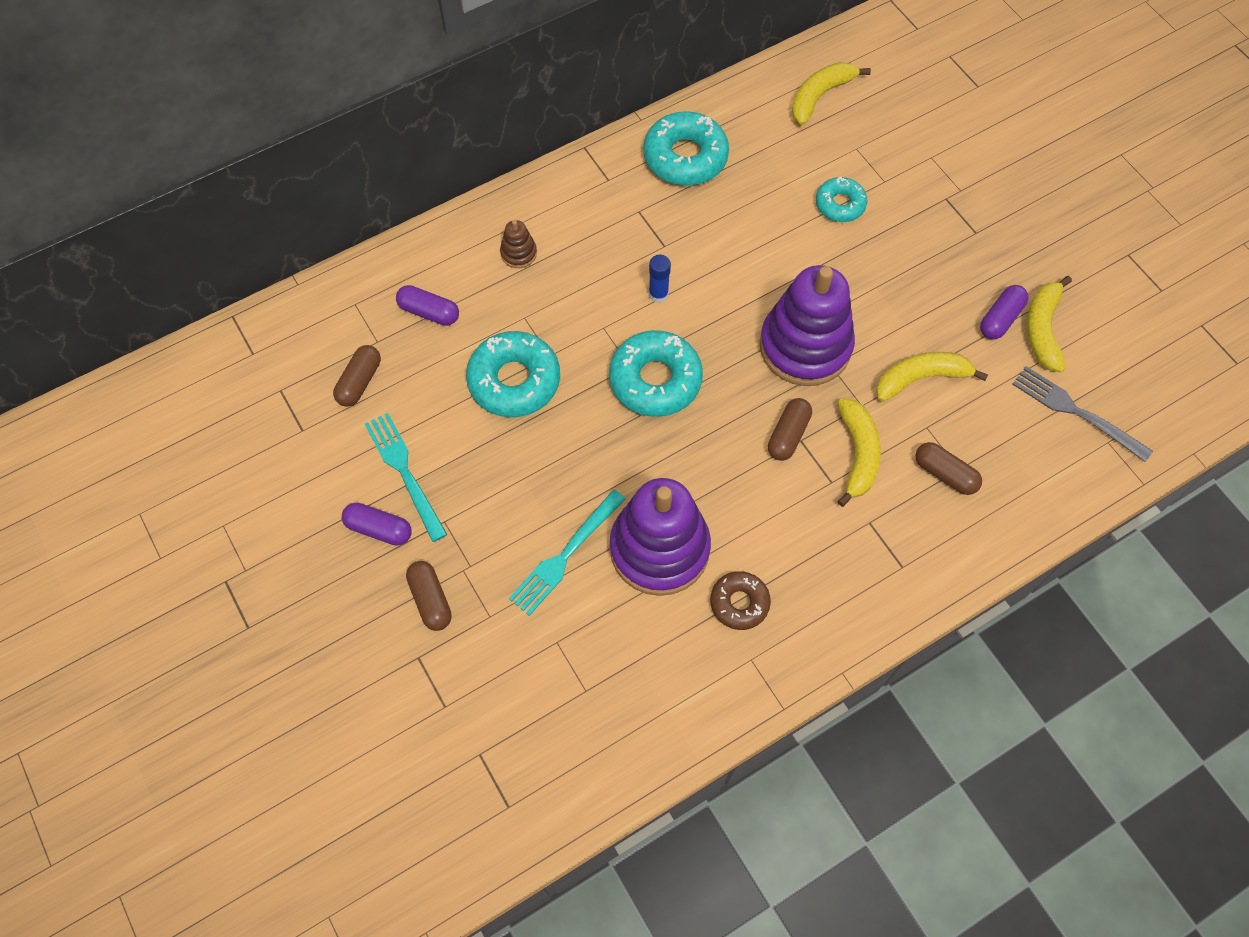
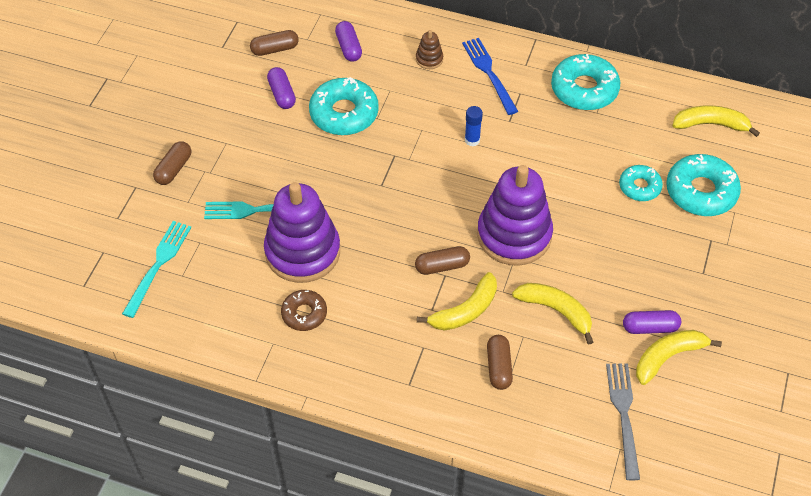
camera: 50 degrees right, 10 degrees down
(379, 529) = (195, 118): purple capsule -> purple capsule (282, 94)
(404, 471) = (239, 105): turquoise fork -> turquoise fork (158, 264)
(588, 217) = (488, 73): none -> blue fork
(655, 380) = (412, 177): turquoise donut -> turquoise donut (701, 192)

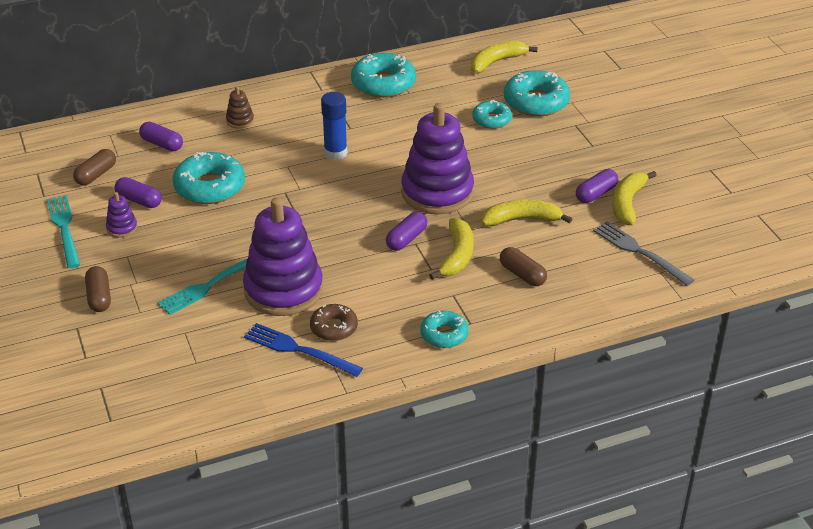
camera: 40 degrees left, 15 degrees down
(158, 264) = (165, 367): turquoise fork -> turquoise fork (64, 228)
(246, 113) = (122, 228): none -> purple stacking toy
(378, 380) = (444, 334): none -> turquoise donut
(442, 266) = (406, 239): brown capsule -> purple capsule
(472, 140) = (335, 153): blue glue stick -> blue glue stick, size x1.53
(488, 73) = (298, 107): blue fork -> blue fork (298, 350)

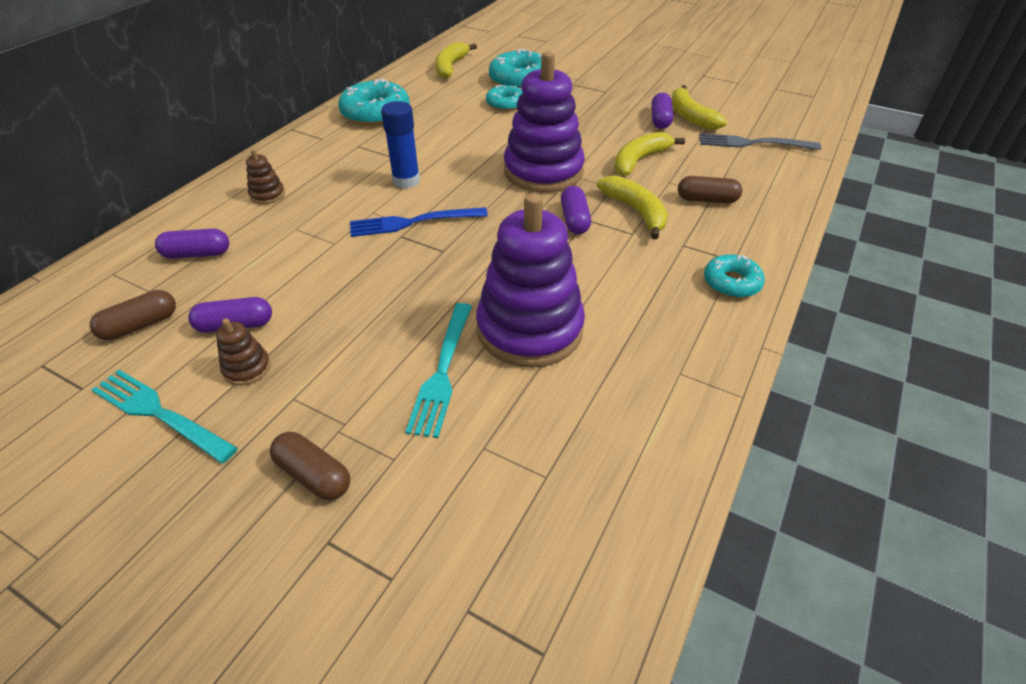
camera: 40 degrees left, 5 degrees up
(96, 175) = (140, 325): brown capsule -> brown capsule turned 60 degrees clockwise
(122, 228) = (247, 368): purple stacking toy -> brown stacking toy
(210, 187) = (310, 269): turquoise donut -> none
(298, 350) = (633, 383): blue fork -> blue fork (412, 222)
(334, 327) = (632, 337): brown donut -> none

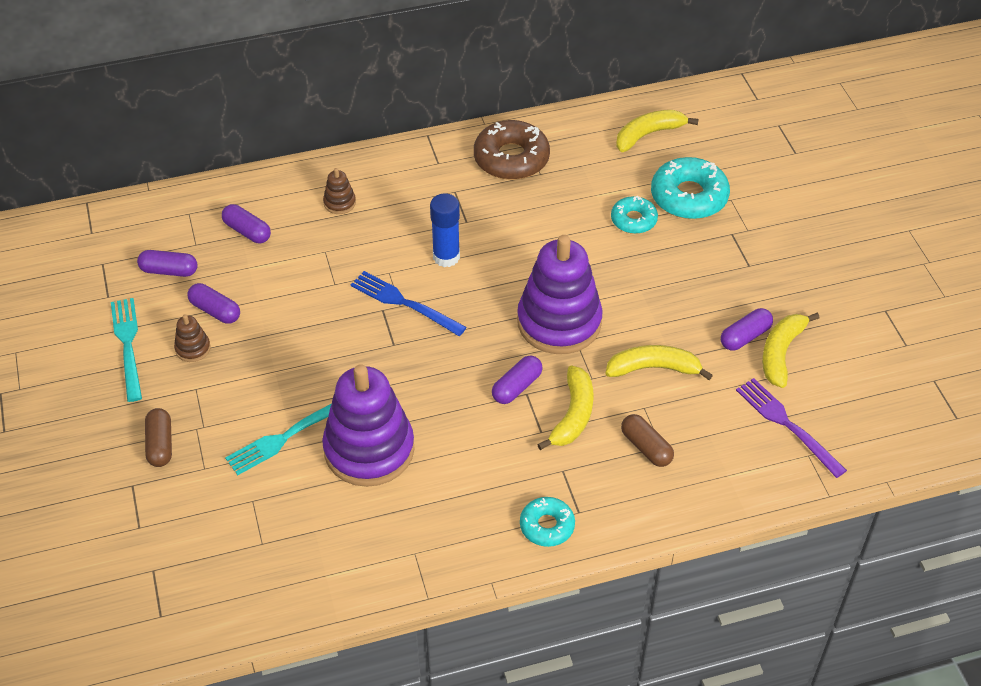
camera: 45 degrees right, 5 degrees up
(140, 325) = (169, 271): brown capsule -> purple capsule
(376, 113) = (511, 158): turquoise donut -> brown donut
(752, 143) = (786, 424): grey fork -> purple fork

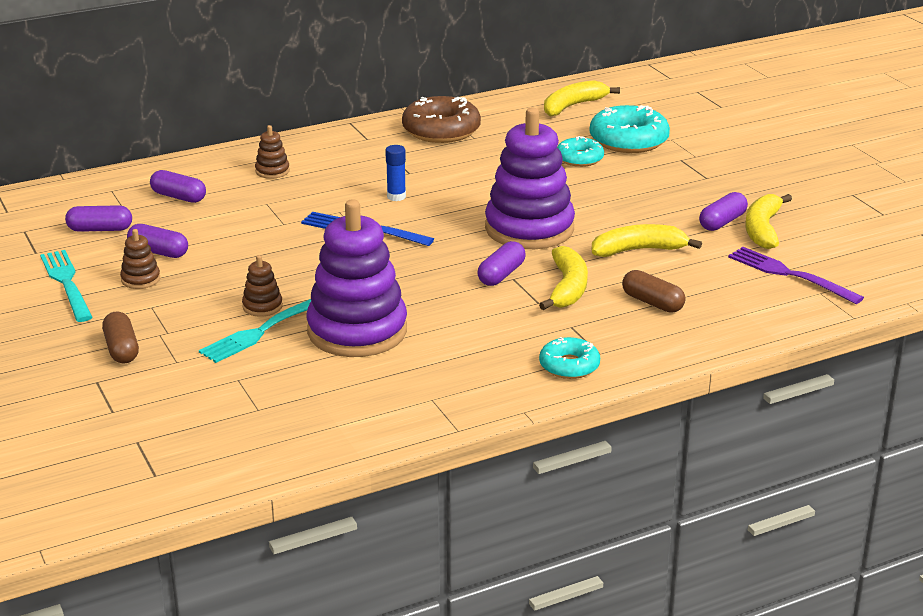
camera: 10 degrees left, 20 degrees down
(292, 402) = (262, 306): none -> brown stacking toy
(446, 257) = (396, 197): blue glue stick -> blue glue stick, size x0.66

